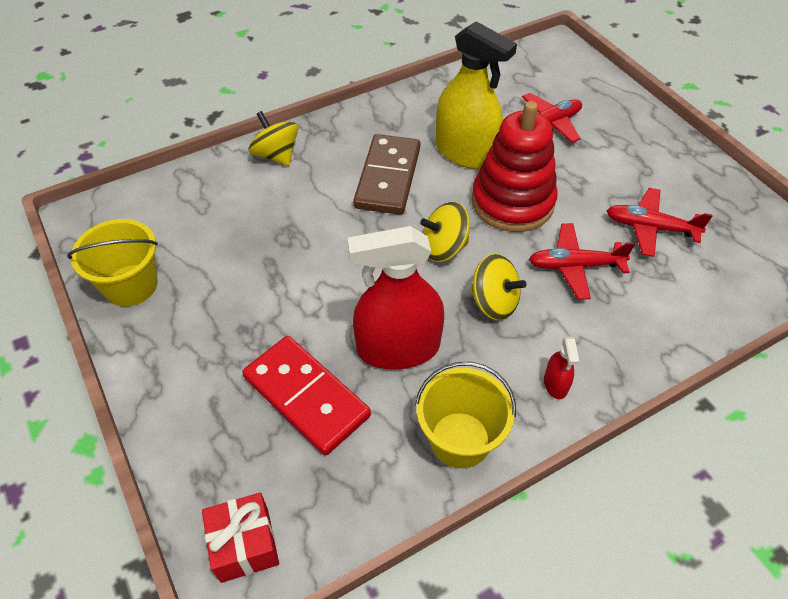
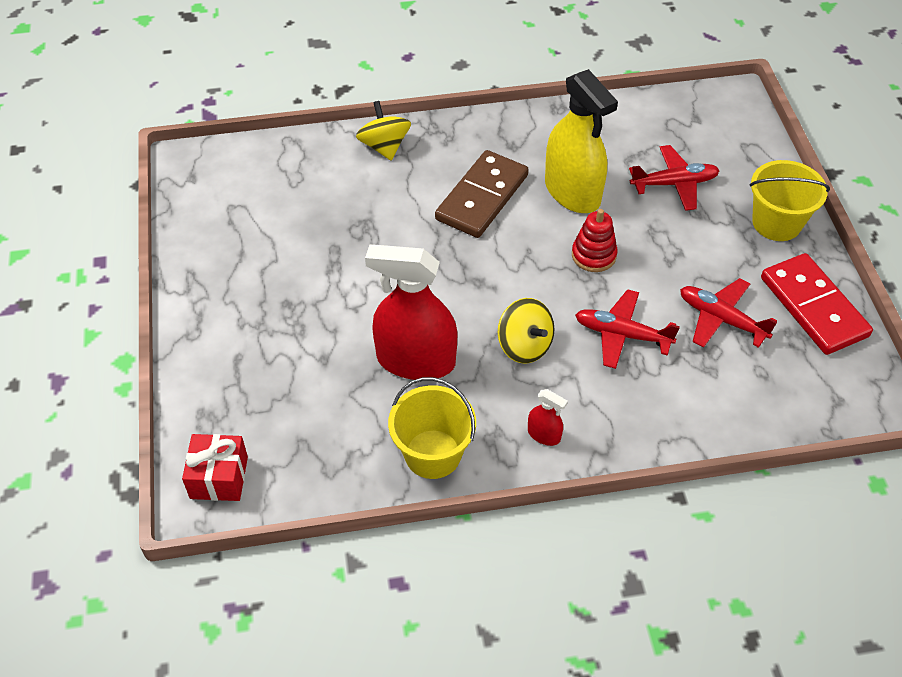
camera: 20 degrees right, 0 degrees up
(131, 285) = (206, 237): yellow bucket -> yellow bucket (776, 223)
(306, 397) = (317, 377): red domino -> red domino (813, 307)
(444, 248) = (503, 281): yellow spinning top -> none
(512, 202) = (593, 255): red stacking toy -> red stacking toy, size x0.52
(555, 384) = (544, 435): red spray bottle -> red spray bottle turned 75 degrees counterclockwise

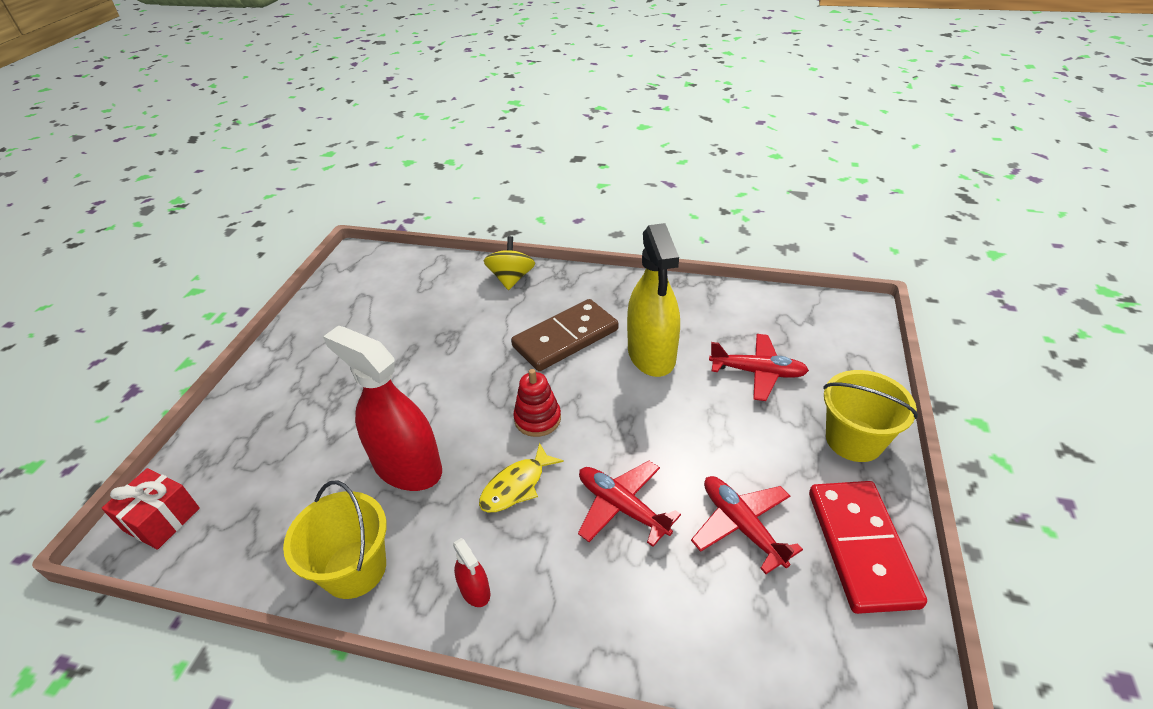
camera: 25 degrees right, 10 degrees down
(524, 346) = (516, 486): yellow spinning top -> yellow fish
(593, 255) = (638, 417): red stacking toy -> red stacking toy (537, 419)

